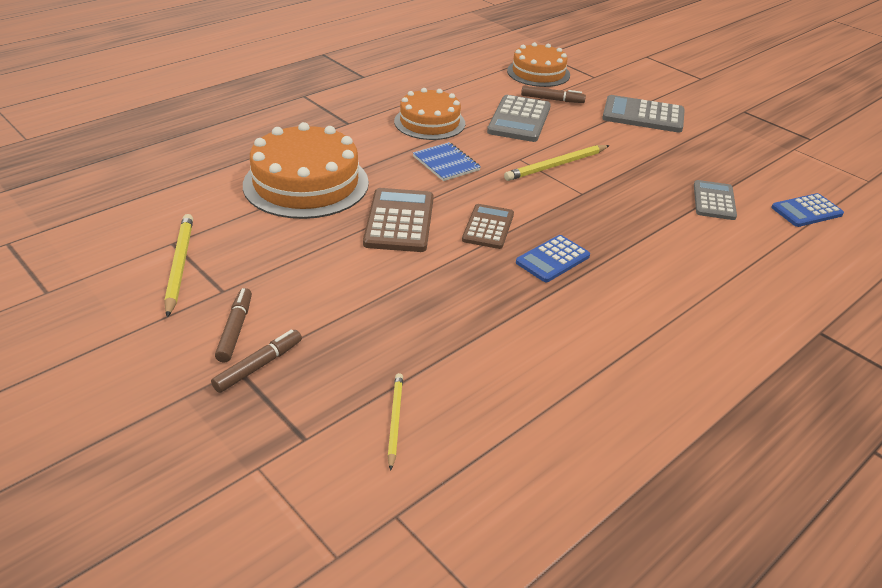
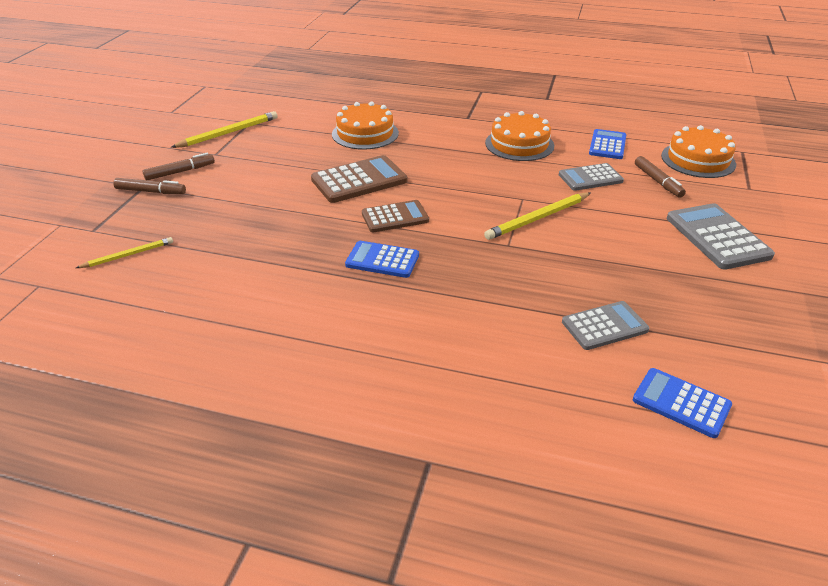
camera: 60 degrees right, 0 degrees up
(306, 183) = (365, 133): orange cake -> orange cake, size x0.65
(446, 163) = (466, 171): blue notebook -> none
(477, 91) = (607, 145): none -> blue calculator
(519, 120) = (590, 178): grey calculator -> grey calculator, size x0.66
(556, 165) = (538, 218): yellow pencil -> yellow pencil turned 60 degrees counterclockwise

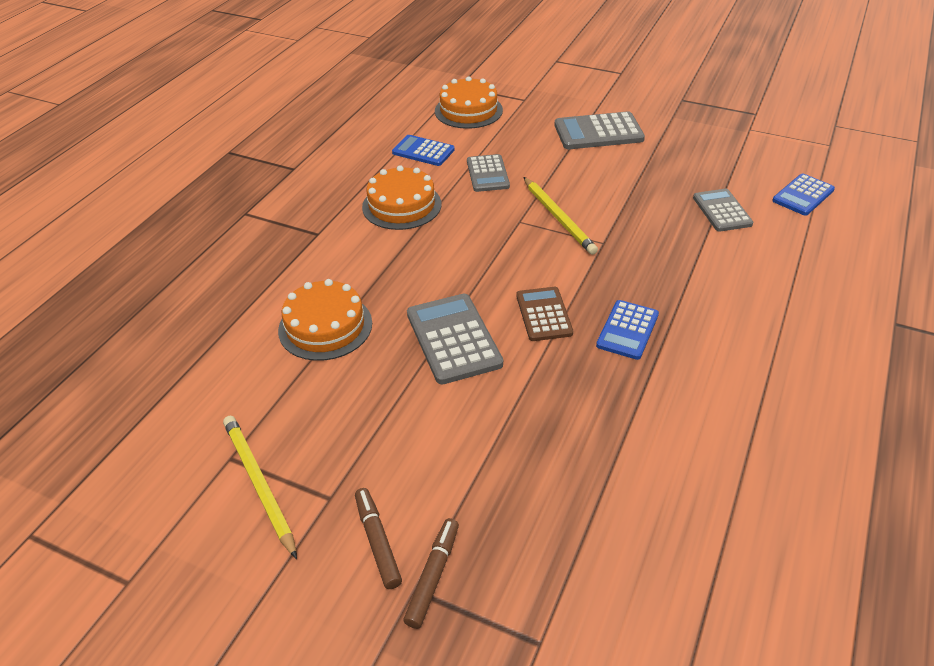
camera: 80 degrees left, 5 degrees up
(128, 255) = (609, 581): yellow pencil -> none
(359, 180) = (453, 339): brown calculator -> grey calculator
(658, 181) = (503, 139): brown marker -> none

